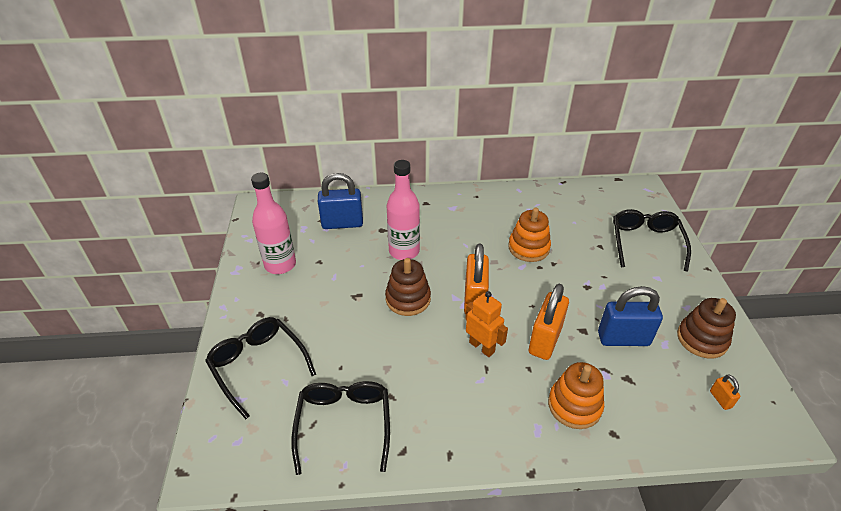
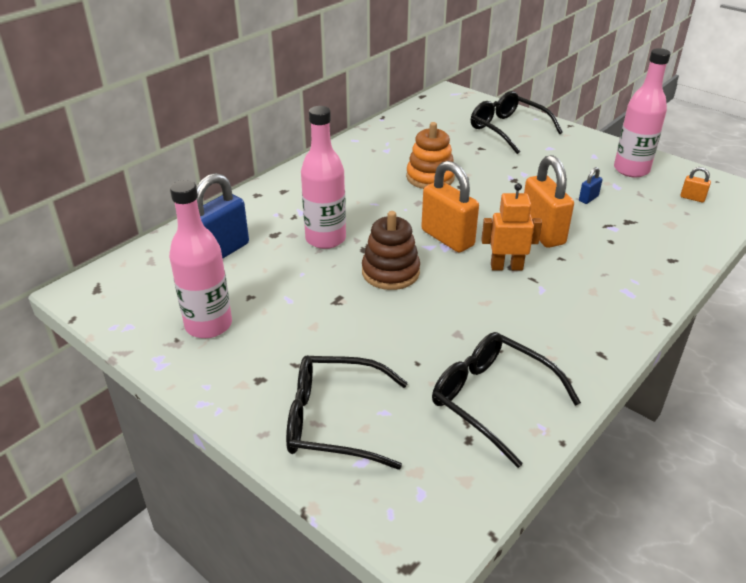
camera: 45 degrees left, 5 degrees down
(574, 405) = (625, 260): orange stacking toy -> none
(623, 338) = (588, 198): blue padlock -> blue padlock, size x0.45
(702, 339) = (631, 170): brown stacking toy -> pink bottle

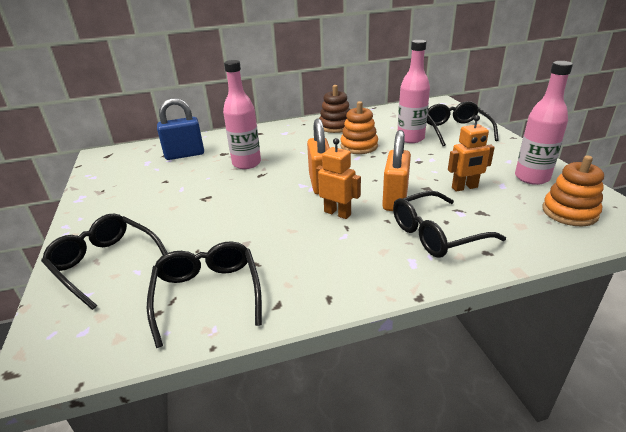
camera: 35 degrees right, 5 degrees down
(208, 325) = (125, 188): pink bottle -> pink bottle (410, 138)
(390, 272) = (257, 192): brown stacking toy -> brown stacking toy (335, 126)
(588, 198) = (464, 187): blue padlock -> orange robot
(617, 257) = (436, 234): none -> black glasses
(692, 198) = (569, 212): orange padlock -> orange stacking toy

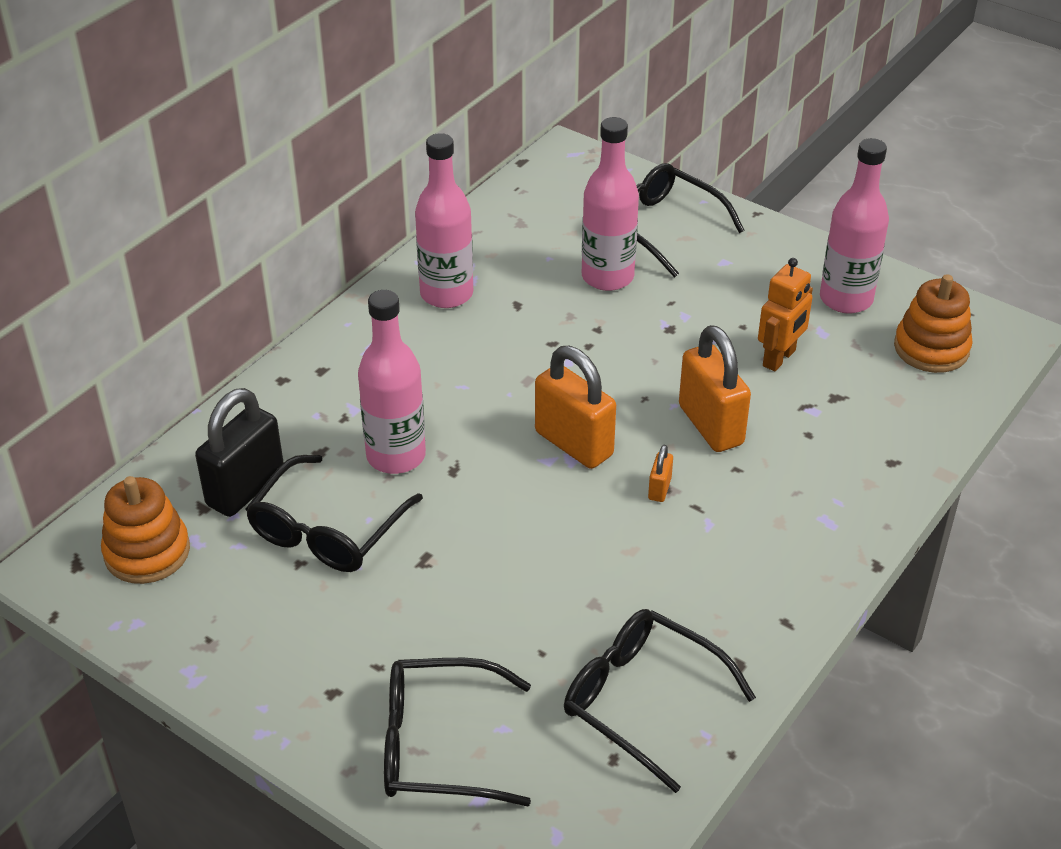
camera: 40 degrees left, 10 degrees up
(185, 155) = (245, 488): blue padlock -> black padlock
(335, 126) = (446, 294): brown stacking toy -> pink bottle
(337, 213) = (659, 489): orange robot -> orange padlock
(359, 146) = (543, 331): orange stacking toy -> orange stacking toy (147, 552)
(436, 234) = (815, 461): black glasses -> black glasses (327, 530)

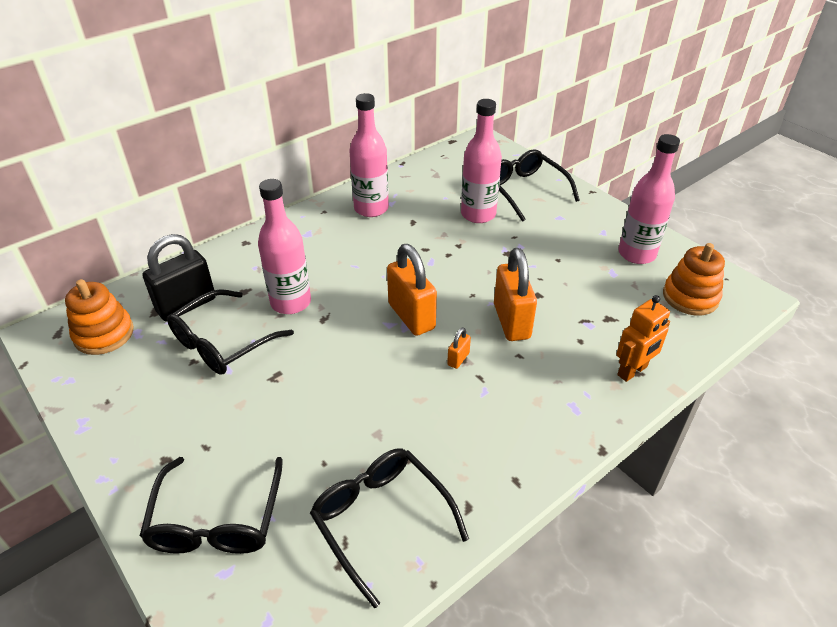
camera: 15 degrees right, 0 degrees up
(439, 745) = (217, 519): black glasses -> black glasses turned 105 degrees counterclockwise
(779, 358) = (576, 285): orange robot -> orange robot (632, 371)

